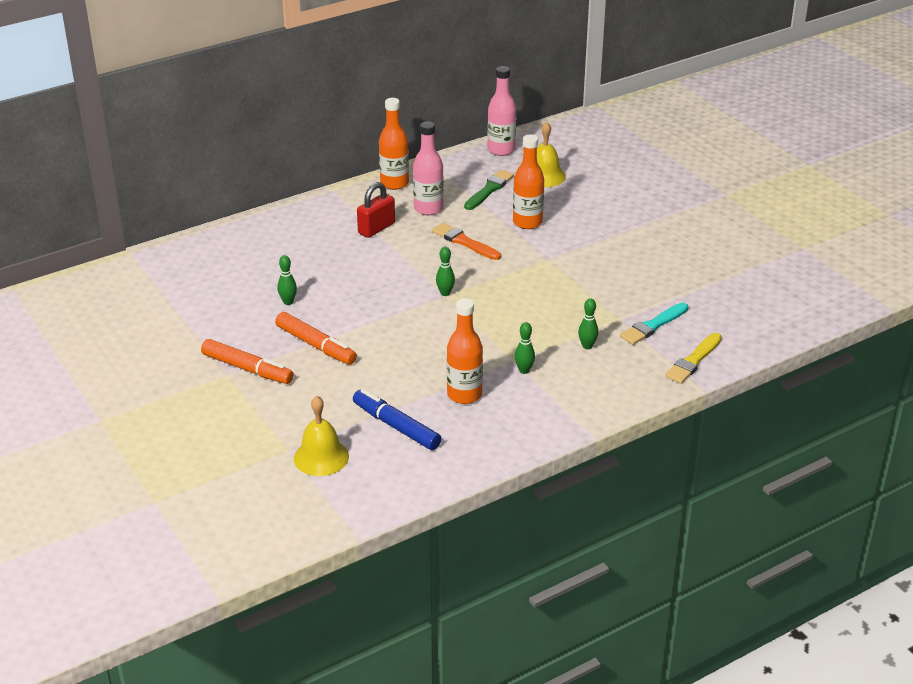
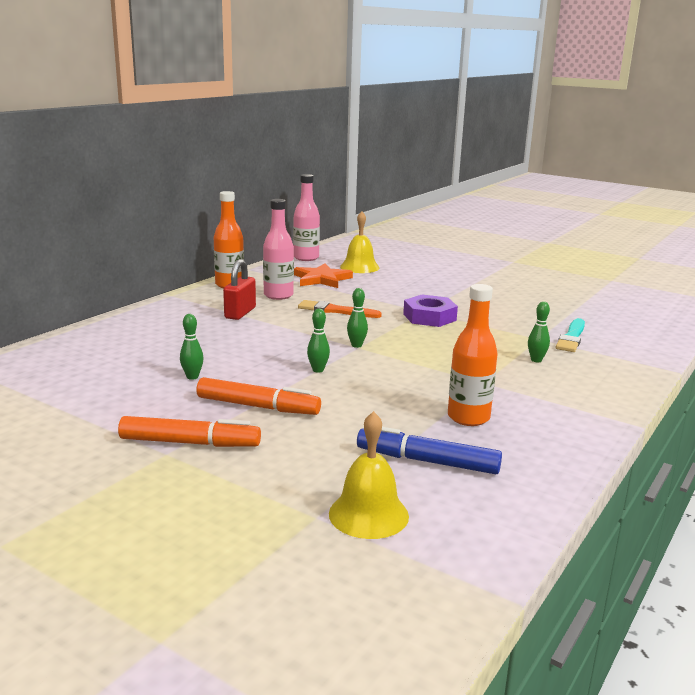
camera: 25 degrees left, 15 degrees down
(489, 190) = (321, 279): green brush -> orange star
(524, 370) = (503, 387): green bowling pin -> green bowling pin (318, 370)
(527, 222) = (378, 293): orange bottle -> none
(544, 269) = (429, 317): none -> purple nut
(693, 361) = (639, 354): yellow brush -> none

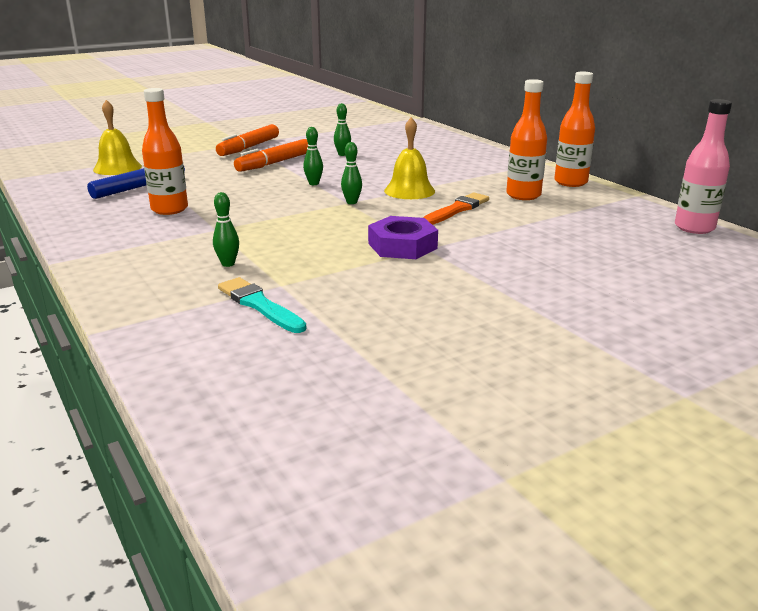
camera: 115 degrees right, 5 degrees up
(240, 313) = (474, 177): red padlock -> none
(278, 295) = (523, 195): pink bottle -> orange bottle
(321, 279) = (583, 221): orange star -> none
(359, 267) = (642, 250): yellow bell -> yellow bell (409, 190)

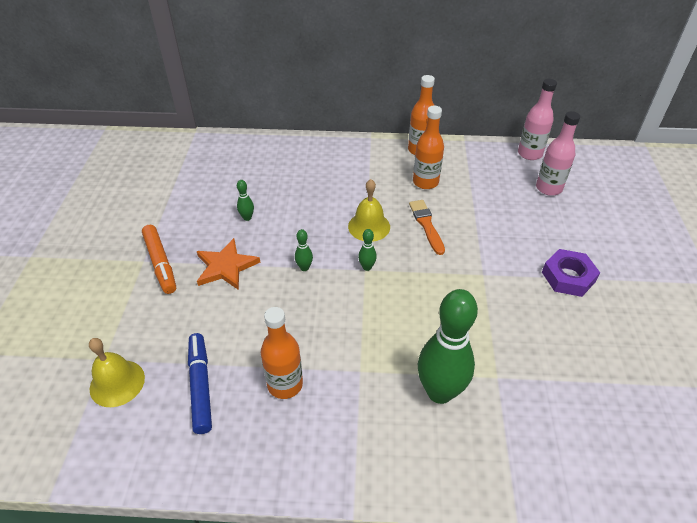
camera: 55 degrees left, 20 degrees up
(228, 264) = (439, 392): green bowling pin -> green bowling pin, size x2.46
(259, 305) = (524, 403): turquoise brush -> none
(274, 163) = (226, 267): orange marker -> orange star
(402, 246) = (471, 284): purple nut -> purple nut (568, 277)
(650, 250) = (548, 188): none -> pink bottle

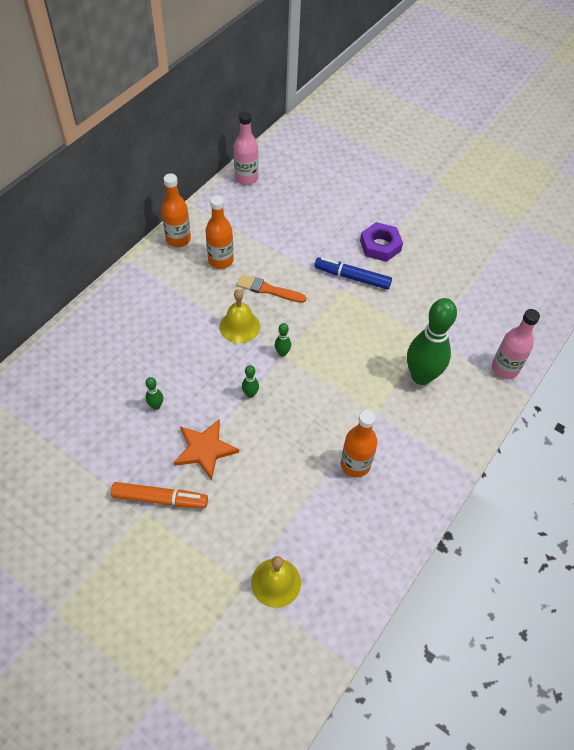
camera: 60 degrees left, 10 degrees up
(200, 386) = (320, 522): blue marker -> blue marker (352, 277)
(548, 188) = (292, 195): pink bottle -> pink bottle (504, 369)

